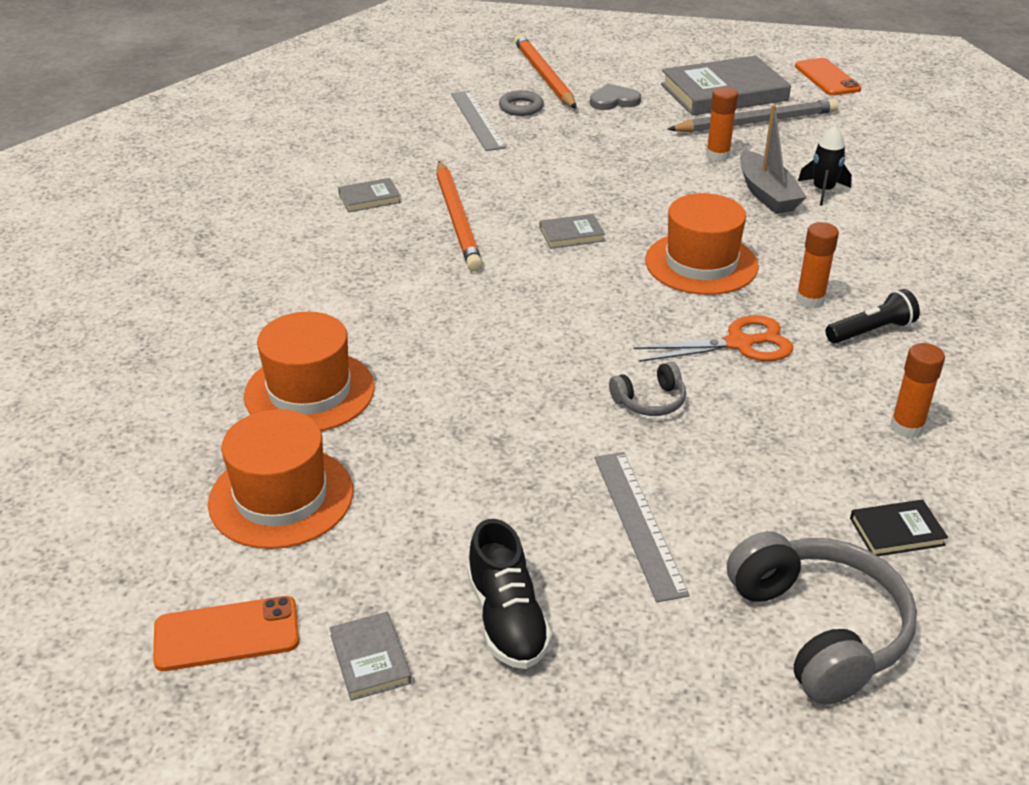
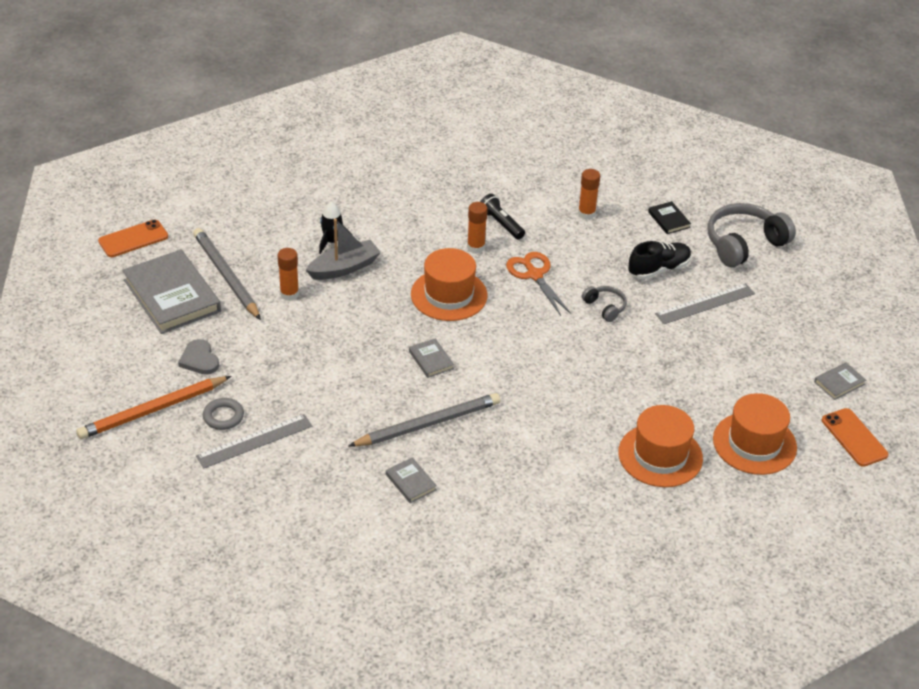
camera: 105 degrees left, 5 degrees up
(457, 219) = (428, 424): orange pencil -> grey pencil
(507, 619) = (791, 341): black shoe -> black shoe (658, 269)

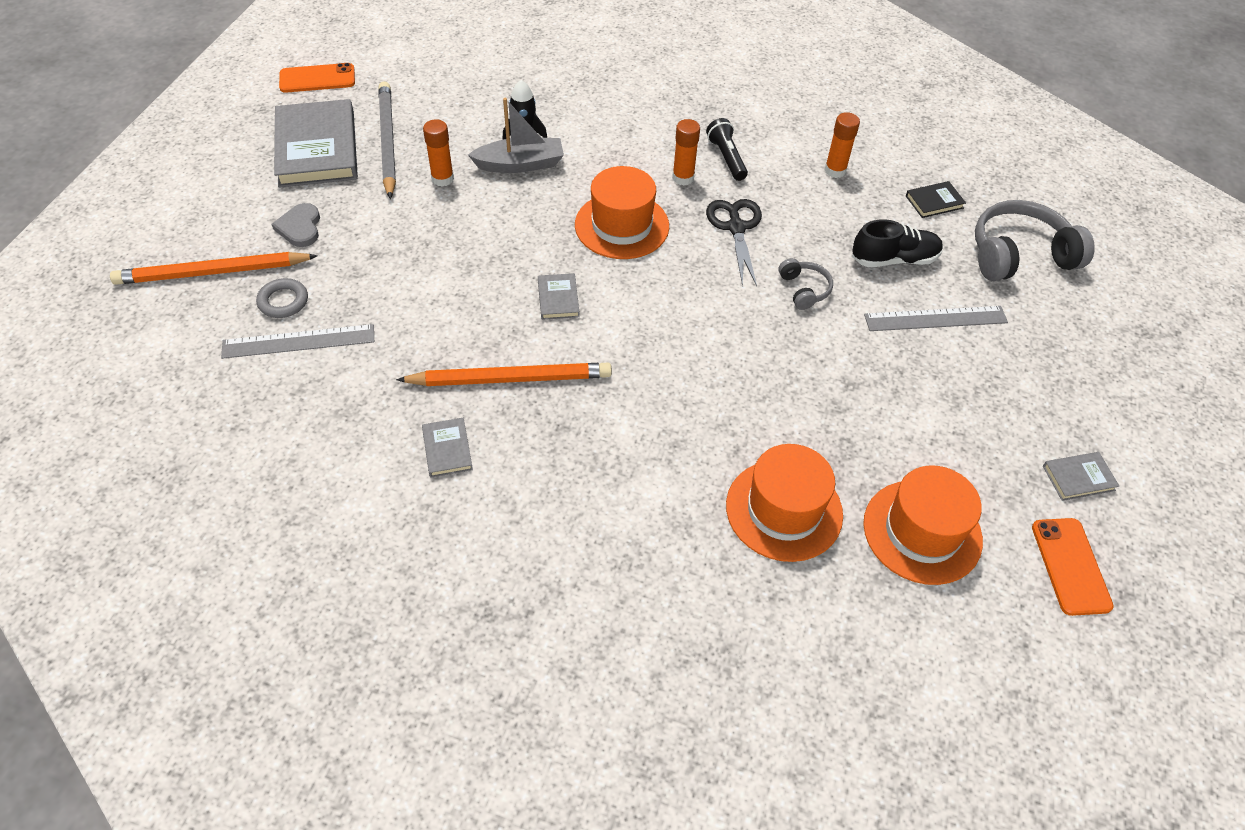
camera: 20 degrees right, 10 degrees up
(428, 424) = (510, 379): grey pencil -> orange pencil
(534, 275) = (736, 227): orange scissors -> black scissors
(669, 220) = (934, 202): black book -> black book turned 75 degrees clockwise

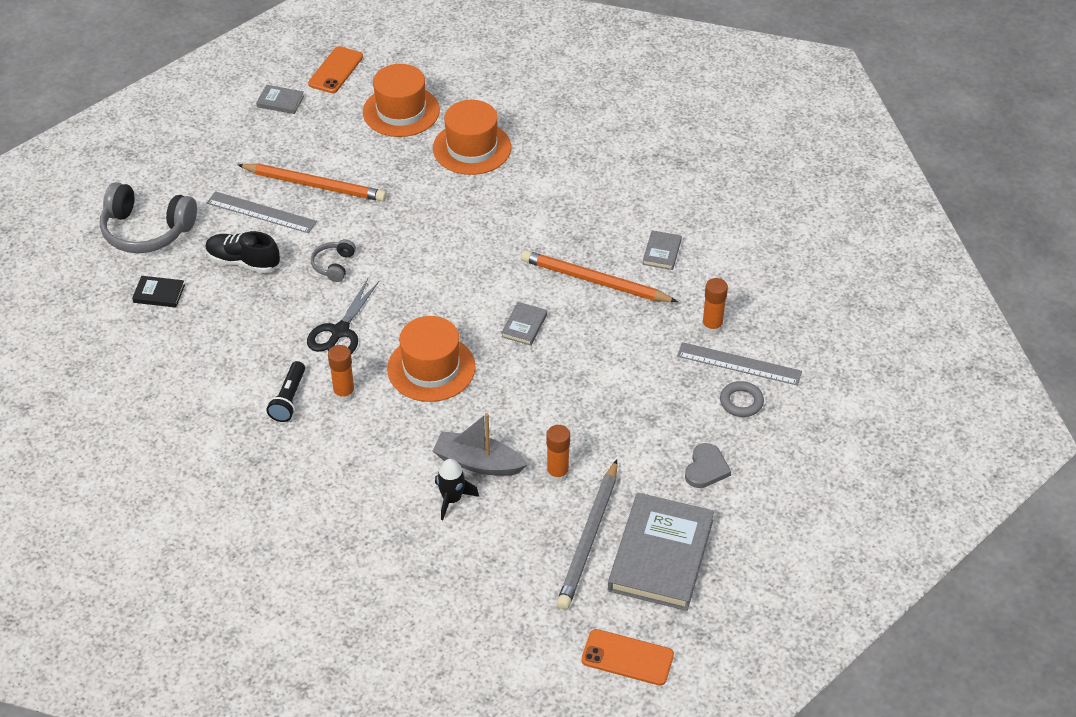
camera: 150 degrees left, 5 degrees down
(213, 272) = (792, 450): orange pencil -> orange pencil (314, 185)
(835, 170) = (208, 351): orange glue stick -> orange glue stick (712, 326)

